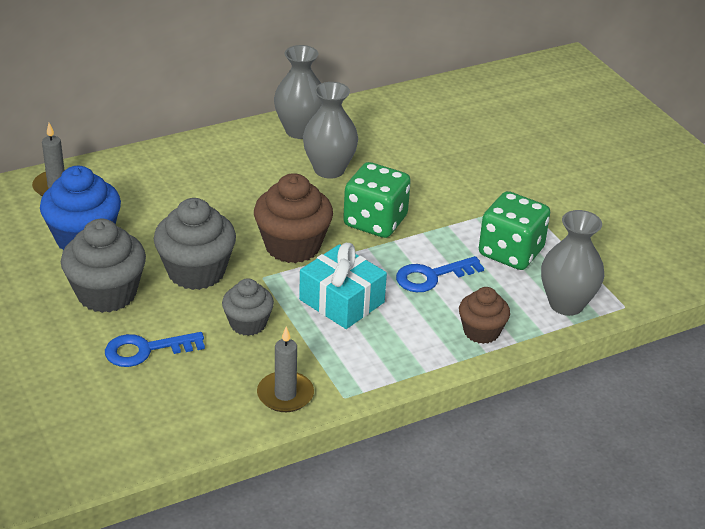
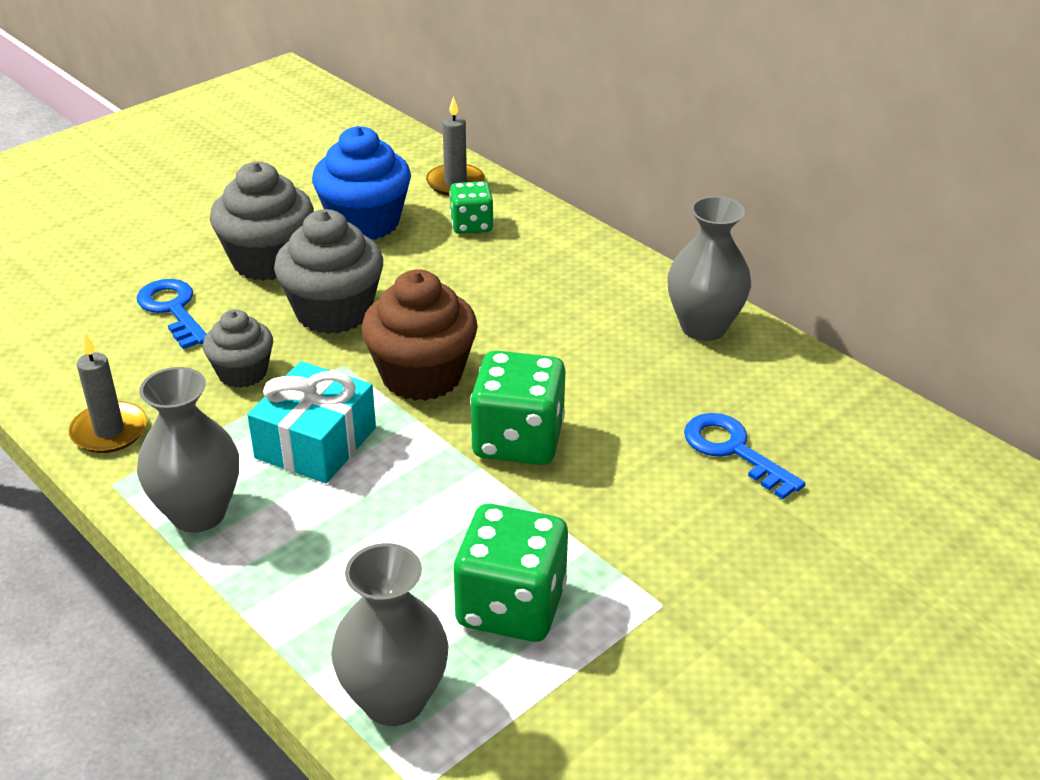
camera: 75 degrees right, 0 degrees up
(122, 191) = (471, 225): none -> green dice
(329, 169) = (623, 372): grey vase -> grey vase (198, 513)
(432, 276) = (407, 522): blue key -> blue key (733, 451)
(481, 331) = (288, 600): brown cupcake -> none

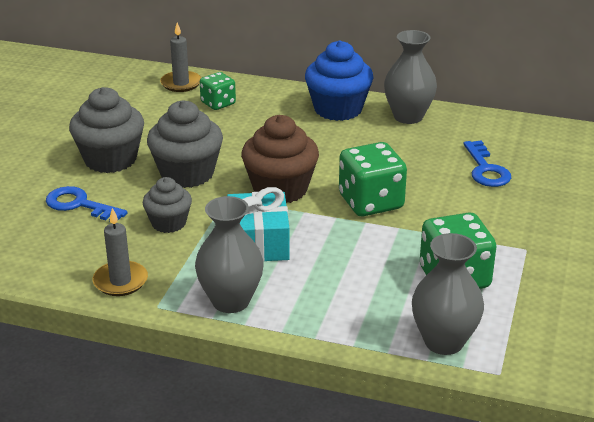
camera: 30 degrees left, 5 degrees down
(365, 223) = (149, 121): blue cupcake -> blue cupcake (338, 109)
(733, 451) = (486, 169): blue key -> blue key turned 120 degrees counterclockwise

